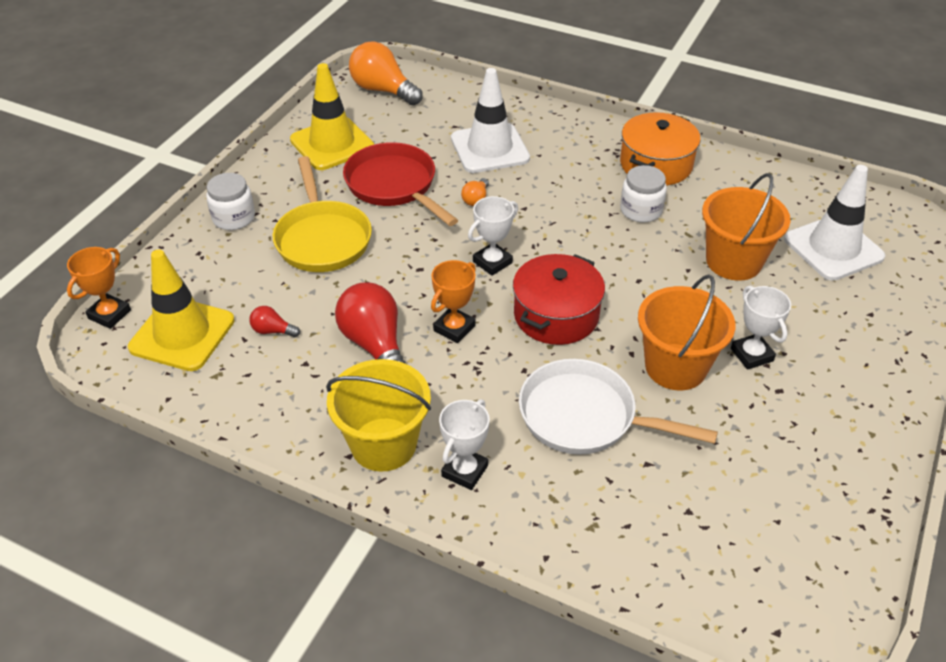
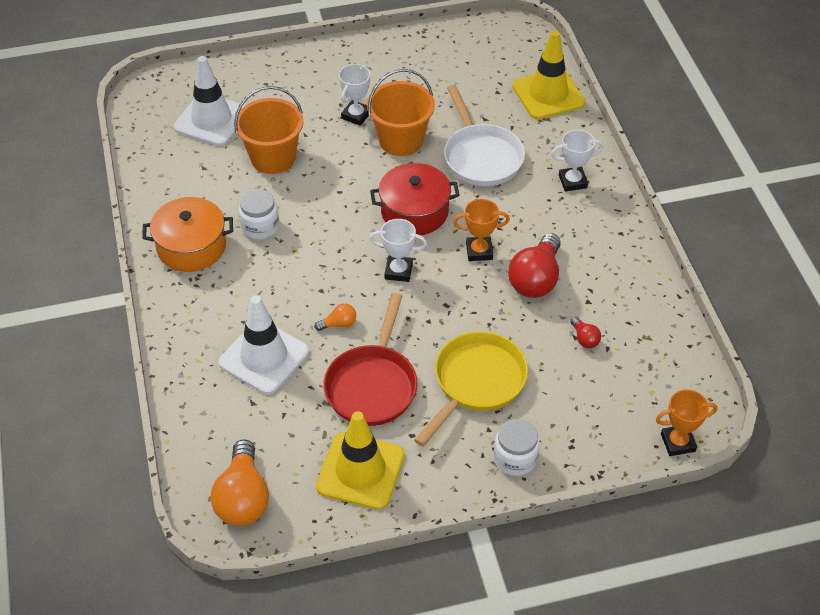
camera: 130 degrees left, 5 degrees up
(182, 334) = (642, 384): yellow traffic cone -> yellow traffic cone (548, 94)
(383, 444) = (597, 224): yellow bucket -> none

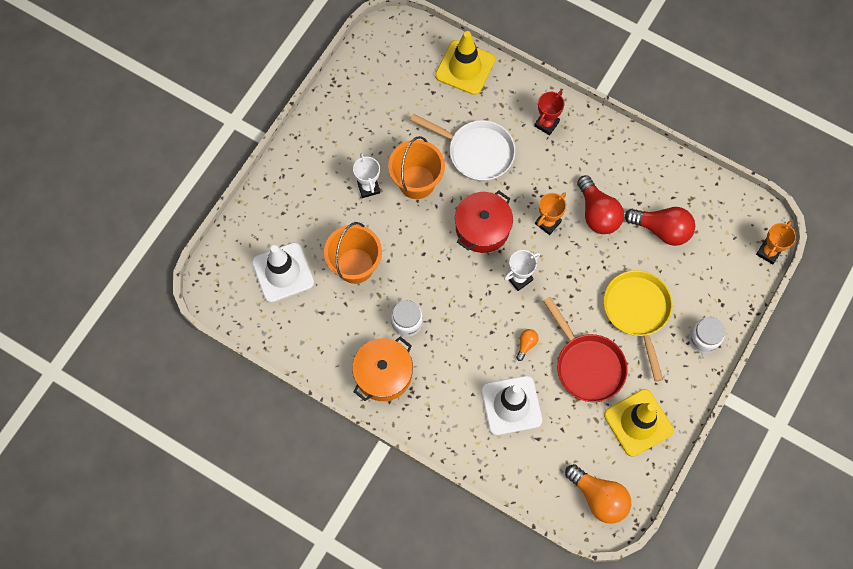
camera: 45 degrees left, 20 degrees up
(572, 181) = (546, 124): white trophy -> red trophy
(584, 339) = (662, 230): red light bulb -> red light bulb, size x2.15

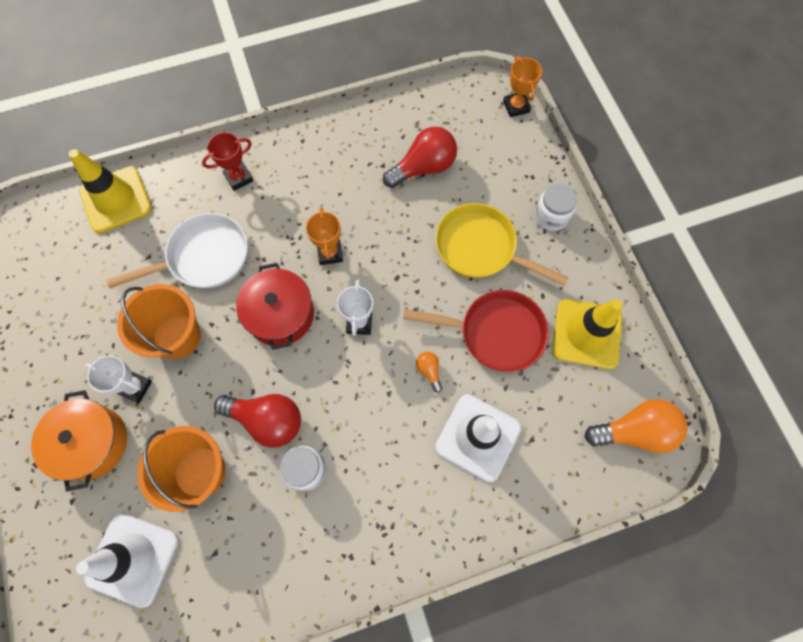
camera: 50 degrees left, 0 degrees up
(383, 374) = (338, 543): orange pot -> orange pot (92, 443)
(546, 124) = (238, 178): red trophy -> red trophy turned 75 degrees clockwise
(597, 213) = (360, 205): red light bulb -> red light bulb (267, 420)

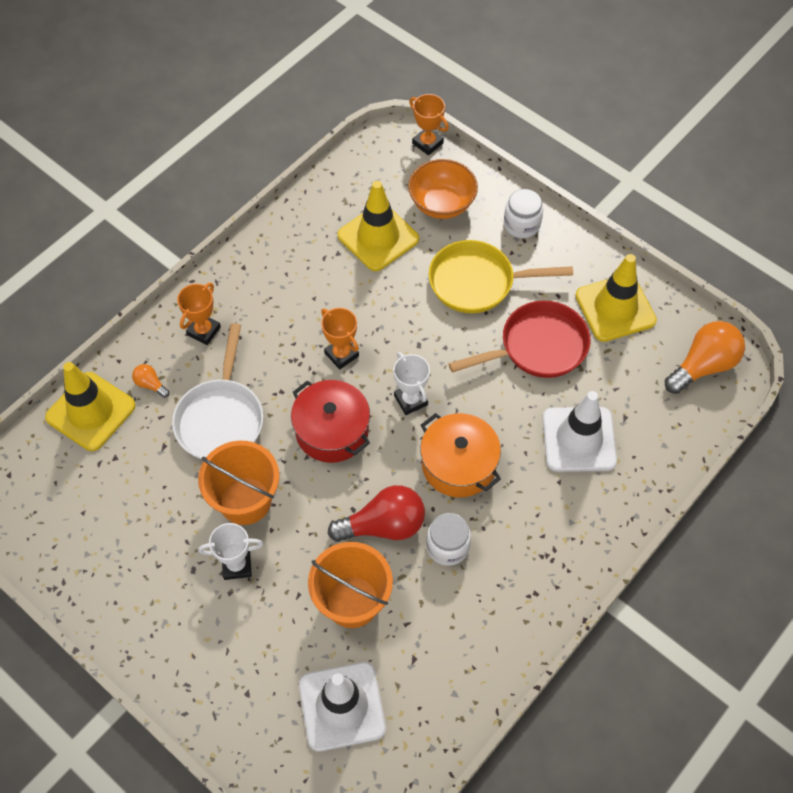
camera: 30 degrees left, 10 degrees down
(92, 443) = (229, 635): orange pot -> orange pot (458, 464)
(204, 257) = (221, 419): white pan -> white pan turned 150 degrees clockwise
(238, 178) = (203, 331): red trophy -> orange trophy
(423, 168) = (378, 237): red light bulb -> yellow traffic cone
(429, 371) = (501, 408): orange light bulb -> orange light bulb (150, 384)
(494, 165) = (442, 204): none -> orange bowl

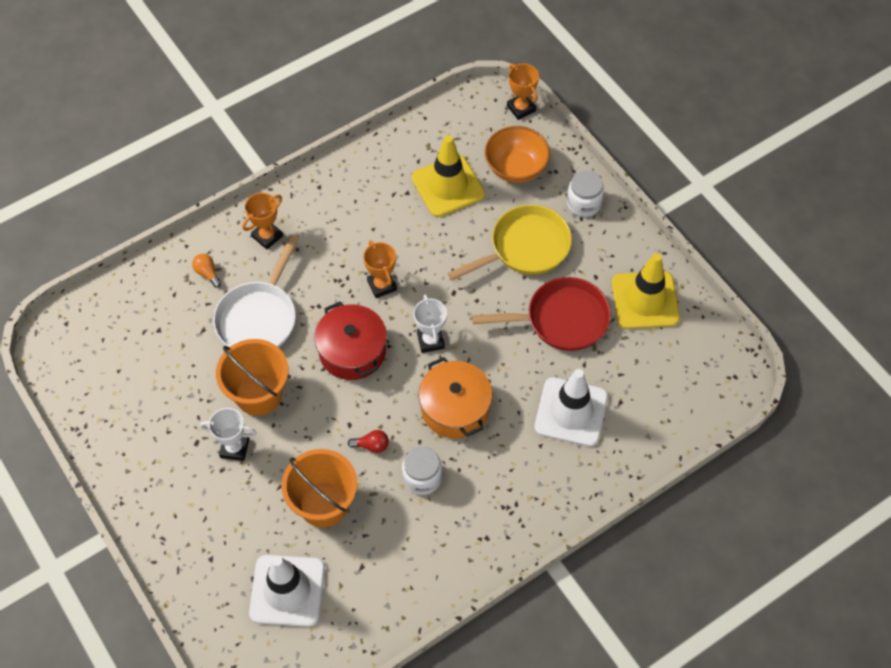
camera: 15 degrees right, 0 degrees up
(91, 411) = (150, 285): yellow traffic cone -> none
(383, 525) = (371, 445): red light bulb -> red light bulb, size x0.47
(477, 282) = (525, 247): yellow pan -> yellow pan turned 135 degrees clockwise
(703, 366) = (709, 372): orange light bulb -> none

